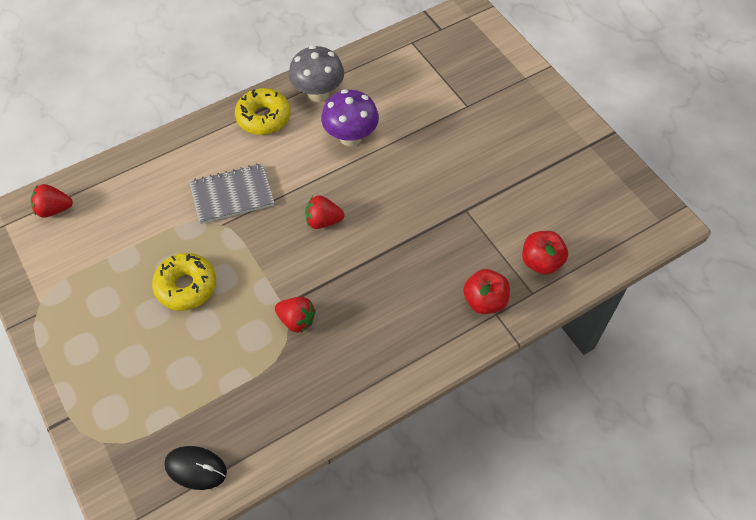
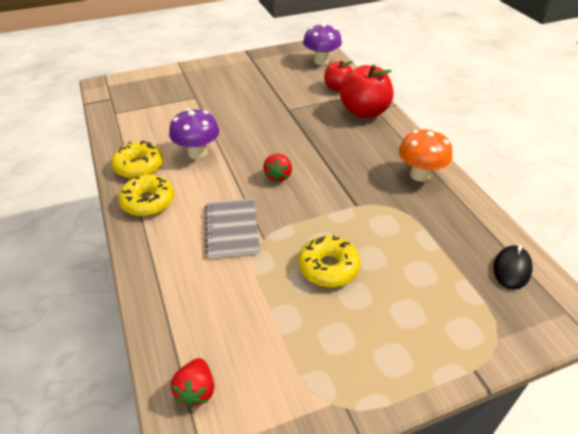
camera: 80 degrees left, 15 degrees down
(296, 320) = (372, 199): red strawberry -> none
(318, 93) = (139, 166): grey mushroom -> yellow donut
(351, 373) = (420, 175): none -> orange mushroom
(484, 301) = (364, 112): red apple -> red apple, size x1.65
(616, 232) = (321, 61): none -> purple mushroom

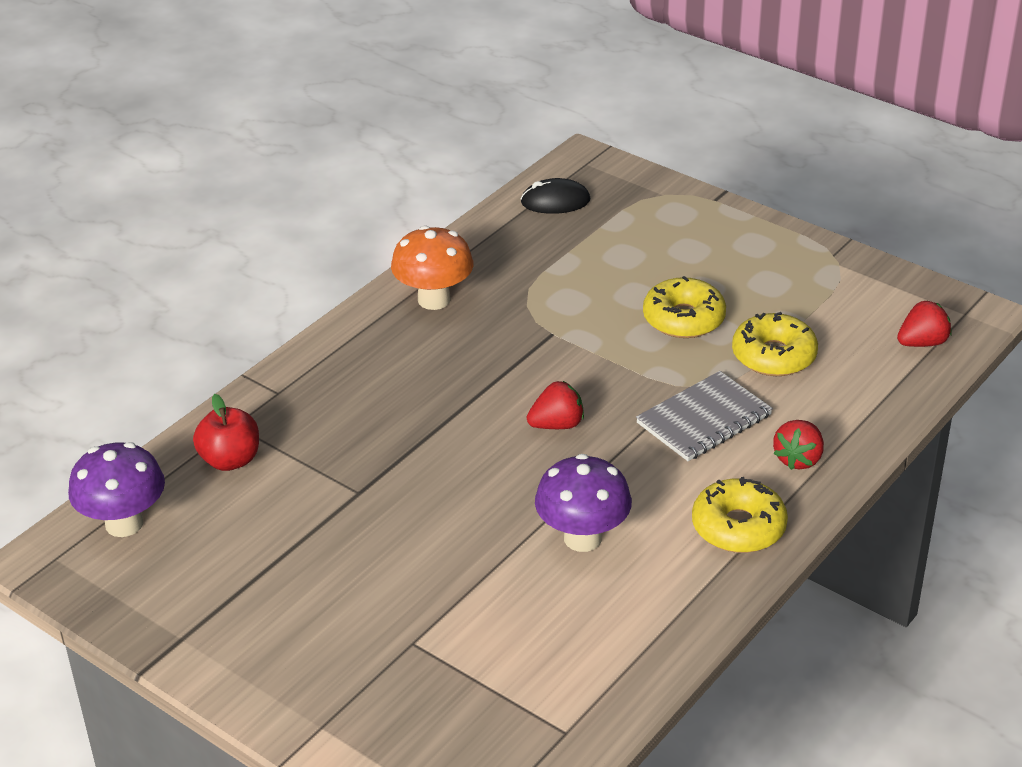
camera: 120 degrees left, 5 degrees down
(139, 166) = (678, 588): yellow donut -> yellow donut (773, 356)
(164, 249) = (798, 459): none -> red strawberry
(364, 112) = (297, 400): red apple -> none

